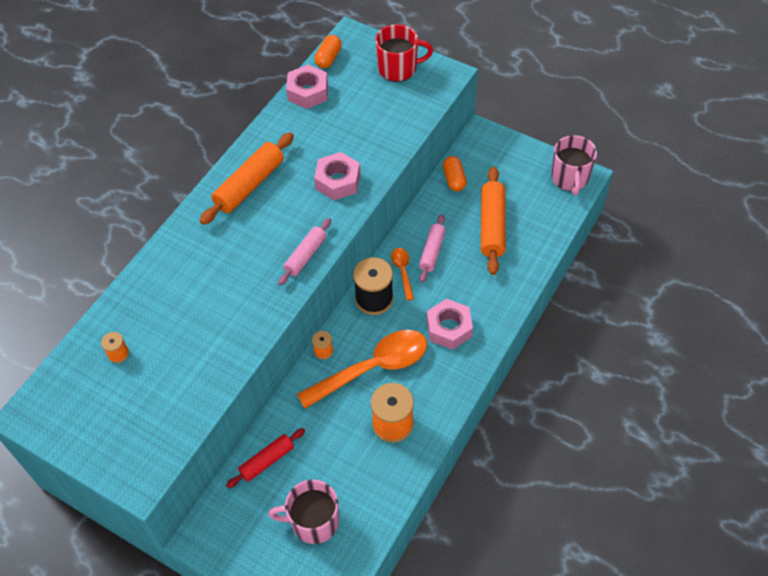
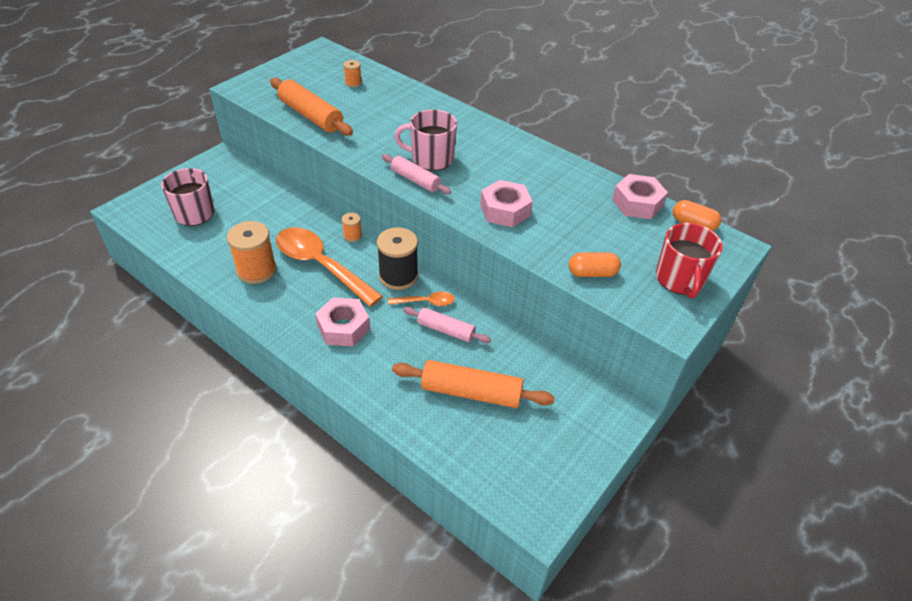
camera: 95 degrees right, 10 degrees down
(249, 185) = (511, 155): orange rolling pin -> orange rolling pin (311, 116)
(267, 461) = (262, 193): red rolling pin -> none
(373, 368) = (321, 265): orange spoon -> orange spoon turned 150 degrees clockwise
(454, 179) = (549, 368): orange capsule -> orange capsule (592, 273)
(570, 178) = (538, 500): pink mug -> pink mug (431, 159)

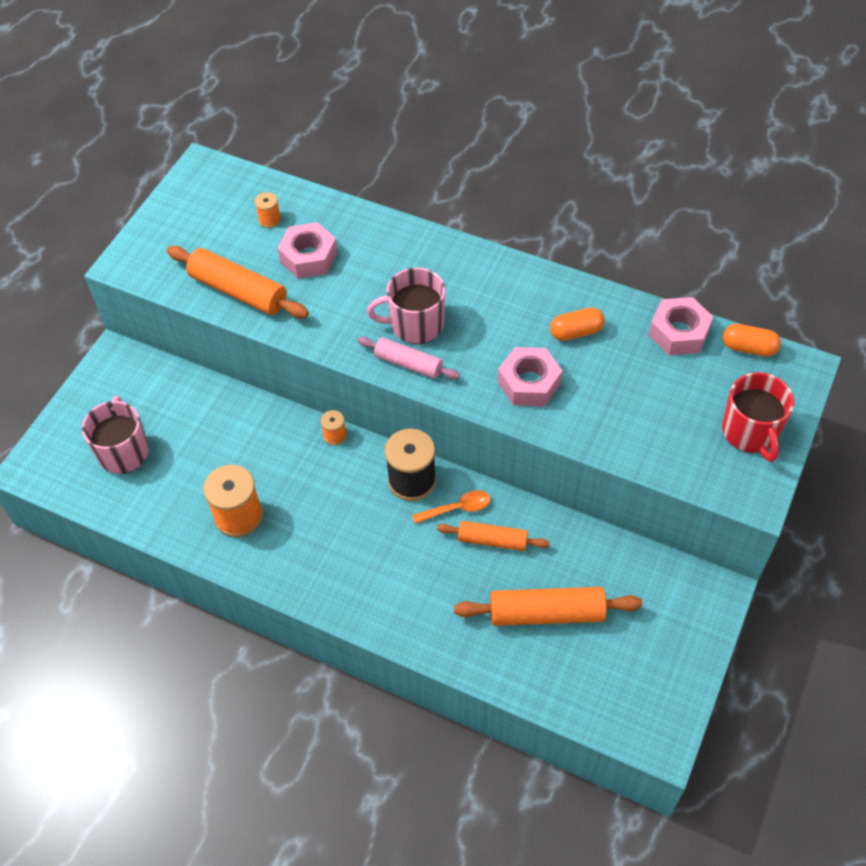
camera: 10 degrees left, 10 degrees up
(321, 265) = (313, 489): orange spoon -> none
(343, 327) = (374, 568): pink nut -> pink nut (308, 257)
(446, 330) = (492, 540): pink rolling pin -> orange rolling pin
(592, 273) = (653, 449): orange capsule -> orange capsule (576, 332)

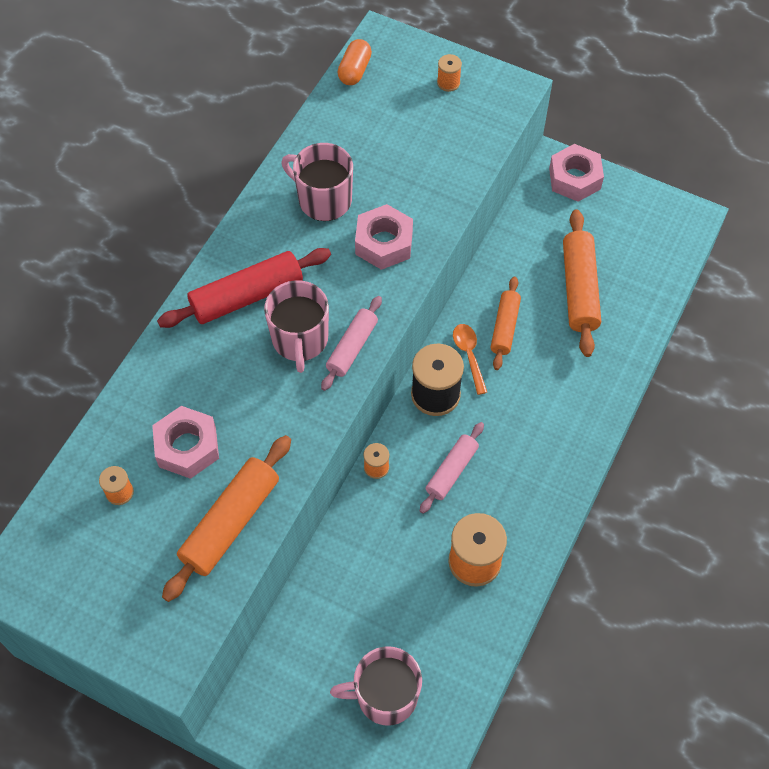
camera: 90 degrees left, 5 degrees up
(330, 496) = (451, 471): none -> pink rolling pin
(460, 283) = (247, 296): none -> red rolling pin
(576, 332) = (323, 199): orange capsule -> pink mug
(678, 333) = (332, 119): pink nut -> pink nut (574, 179)
(750, 432) = (448, 83): red mug -> orange spool

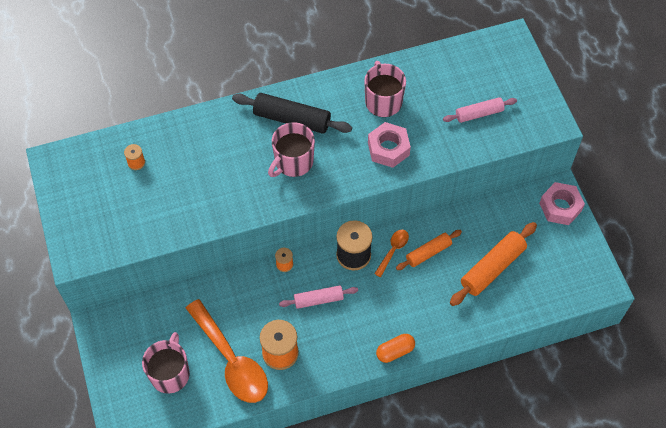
camera: 45 degrees right, 0 degrees up
(187, 447) = (187, 168): pink nut -> none
(230, 522) = (167, 220): orange rolling pin -> none
(247, 296) = (292, 119): red rolling pin -> black rolling pin
(352, 347) = (313, 187): pink rolling pin -> pink rolling pin (479, 113)
(354, 70) = (476, 45): orange capsule -> orange capsule (395, 351)
(385, 696) = (170, 373): pink mug -> pink mug turned 60 degrees clockwise
(434, 618) = (231, 360): none -> orange spoon
(448, 83) = (520, 91): orange spool -> none

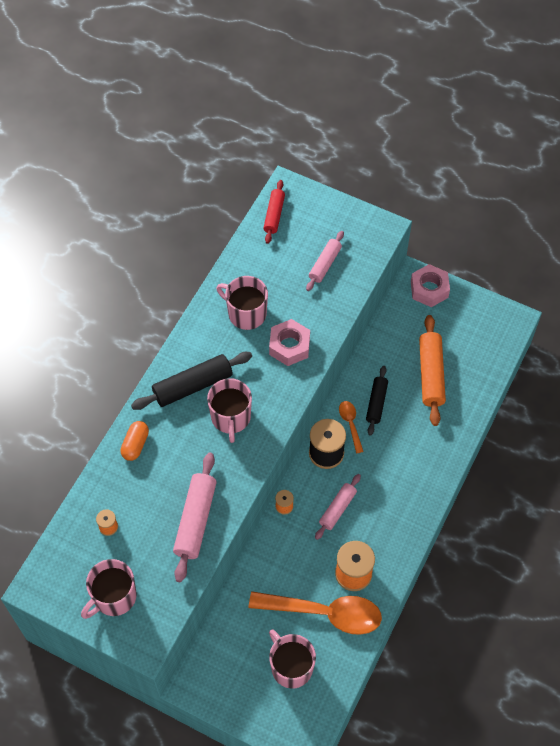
camera: 45 degrees left, 0 degrees up
(90, 210) = (114, 597): none -> pink mug
(194, 208) = (195, 520): none -> pink rolling pin
(395, 351) = (430, 495): orange capsule -> orange capsule (135, 445)
(428, 253) = (376, 403): orange rolling pin -> black rolling pin
(480, 50) = (274, 215): none -> red rolling pin

